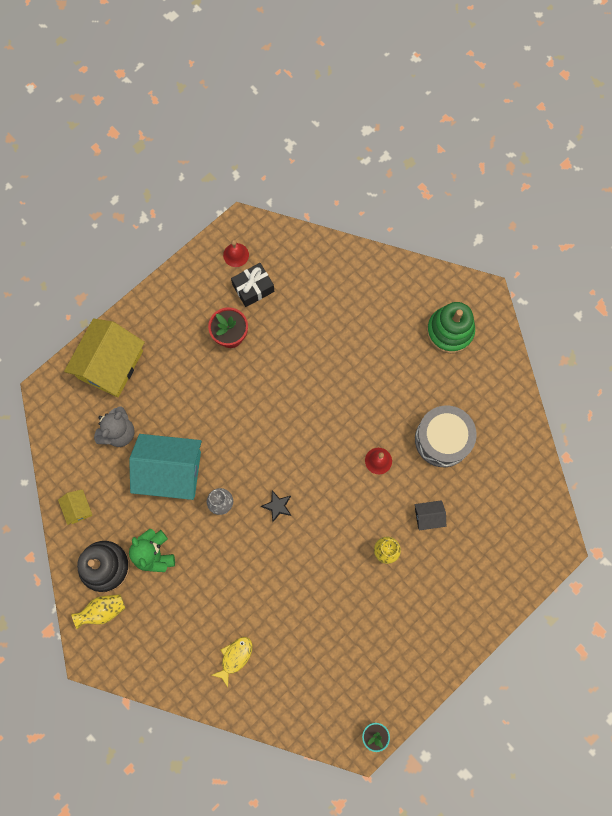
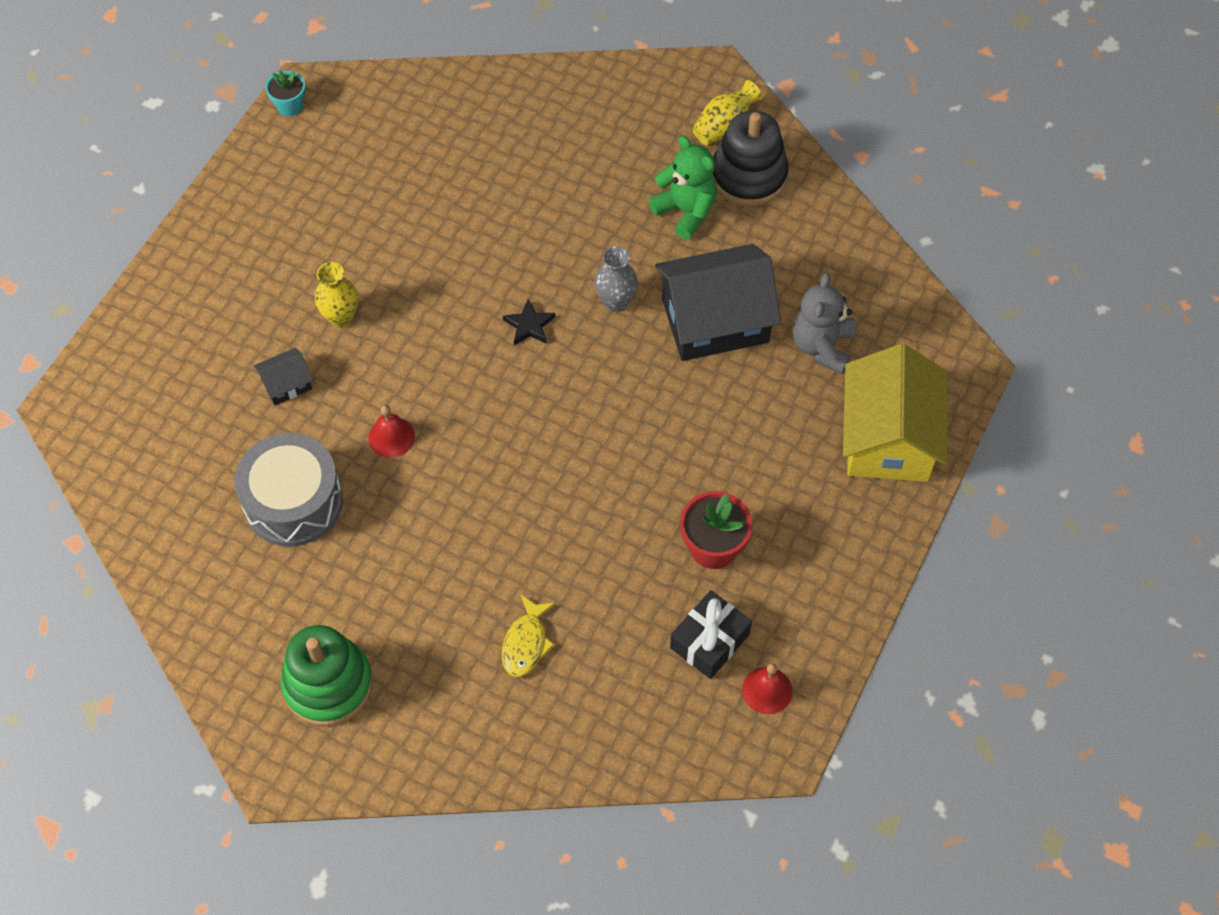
camera: 160 degrees right, 15 degrees down
(78, 508) = (826, 231): yellow house -> none
(170, 471) = (715, 320): turquoise house -> black house
(235, 657) = (515, 130): yellow fish -> yellow fish (526, 643)

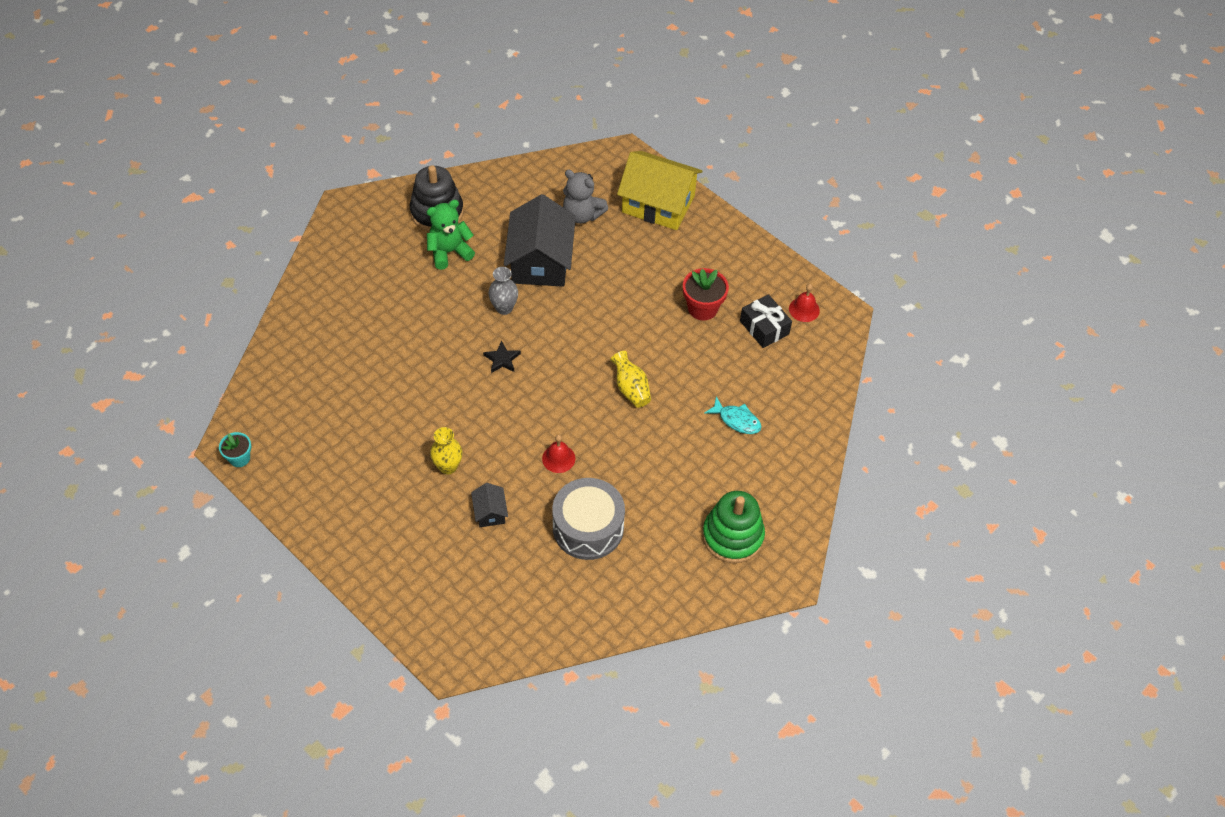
camera: 75 degrees left, 5 degrees down
(526, 643) = (736, 420): yellow fish -> turquoise fish
(724, 127) = (391, 213): yellow vase -> yellow vase (631, 389)

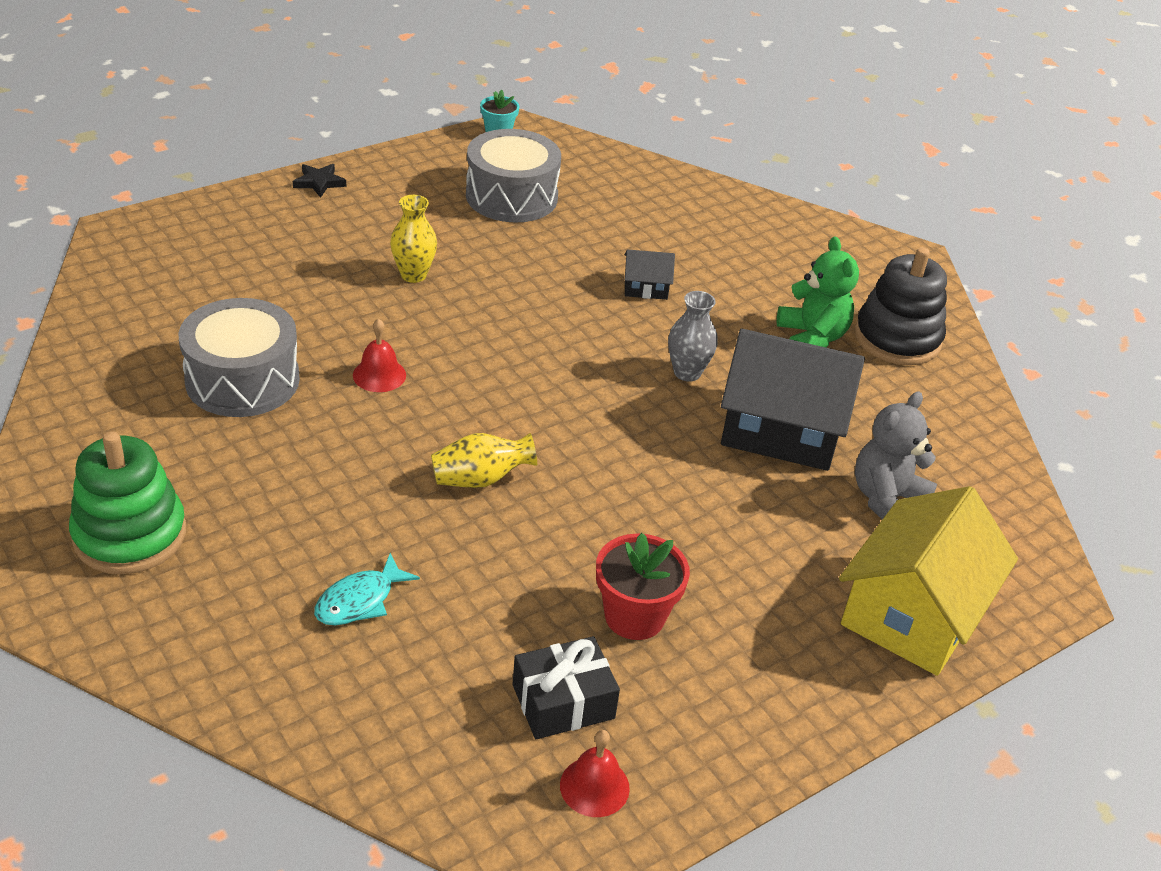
camera: 100 degrees right, 15 degrees down
(332, 431) = (511, 196): none -> grey drum
(490, 512) = (320, 297): black house -> black house (645, 287)
(502, 359) = (585, 353): black star -> black star (319, 182)

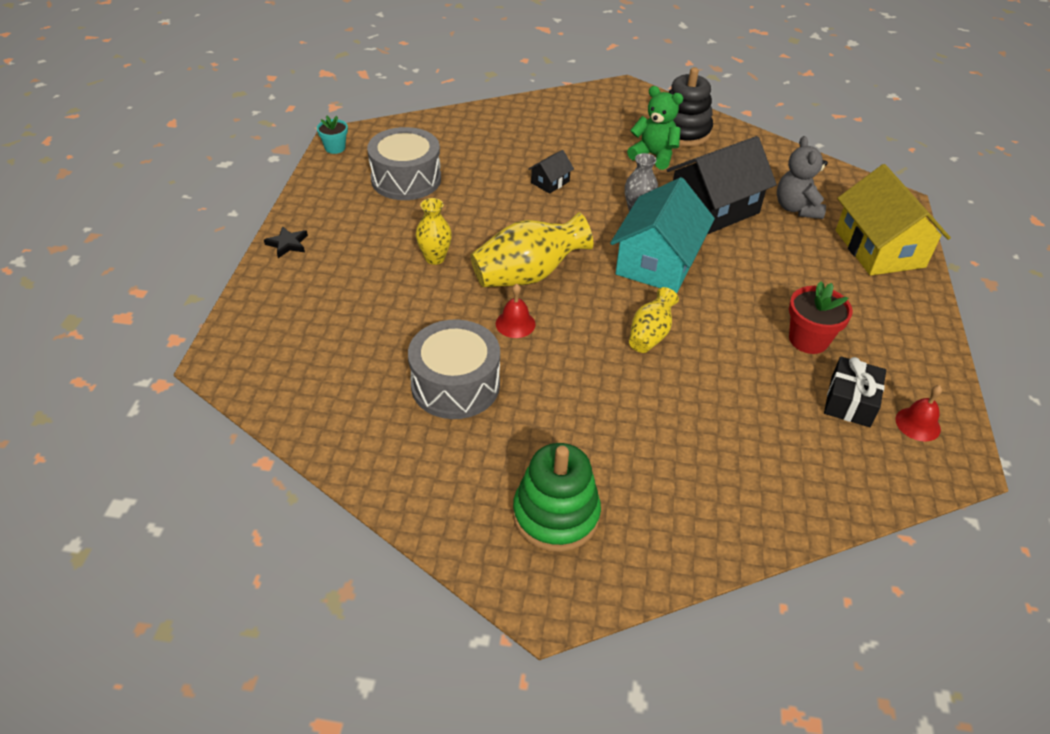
camera: 45 degrees left, 5 degrees up
(360, 601) = (708, 439): turquoise fish -> none
(466, 347) = (527, 275): none -> yellow vase
(615, 429) = (657, 262): none -> turquoise house

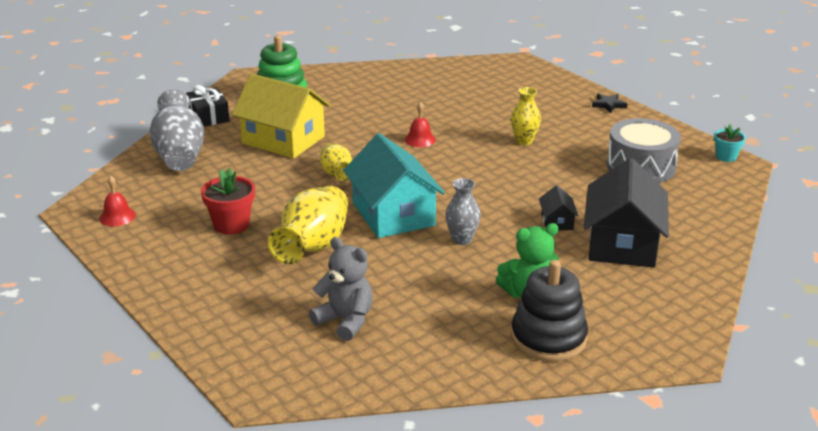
camera: 135 degrees right, 15 degrees down
(455, 385) = (402, 106): grey drum -> none
(527, 275) = (457, 162): yellow vase -> yellow vase (313, 247)
(714, 208) = (411, 277): black house -> black house (622, 243)
(785, 482) = (179, 154): none -> grey vase
(850, 401) = (172, 206): black gift -> black gift (208, 116)
(879, 248) = (235, 326): yellow house -> yellow house (283, 140)

